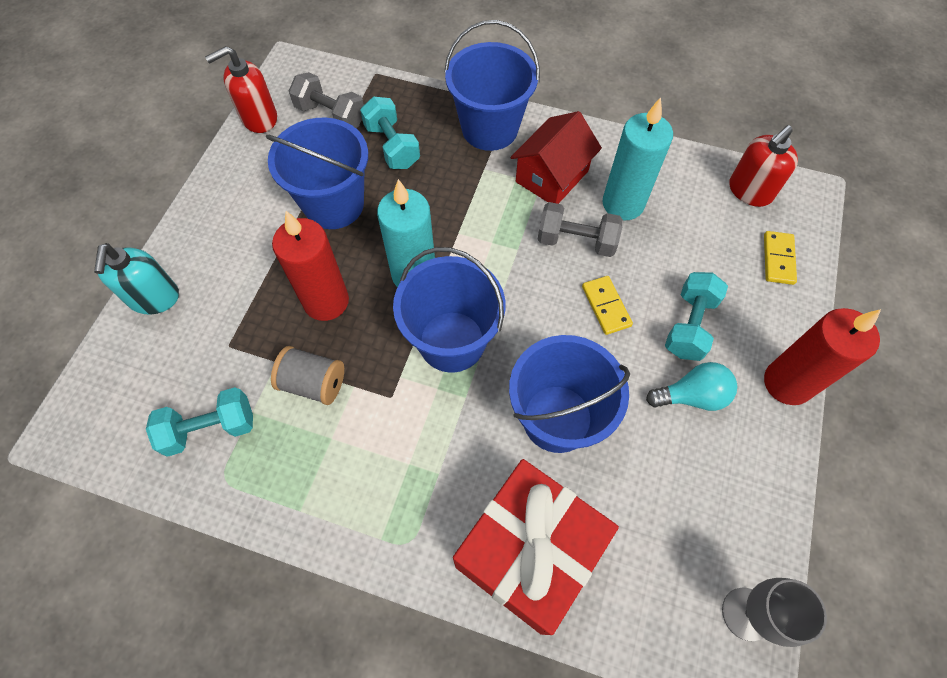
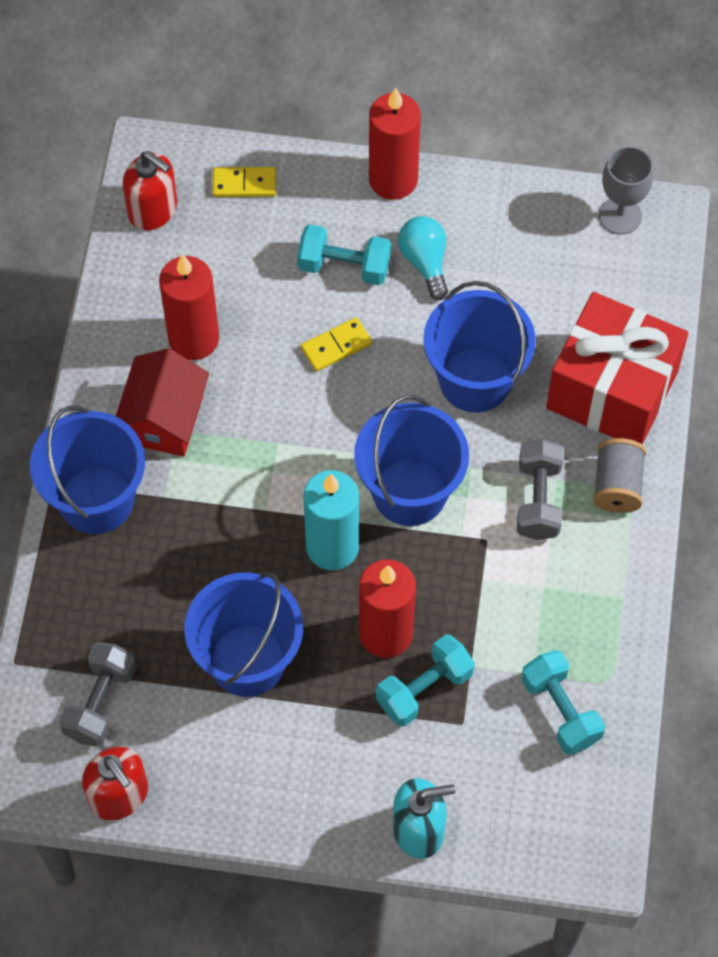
camera: 100 degrees left, 0 degrees up
(313, 383) = (487, 620): grey spool -> grey spool (617, 485)
(392, 146) = (143, 612): turquoise dumbbell -> turquoise dumbbell (424, 689)
(552, 176) = (164, 419): red house -> red house turned 75 degrees clockwise
(576, 241) = (255, 383): grey dumbbell -> grey dumbbell (538, 499)
(623, 204) = (193, 339): turquoise candle -> red candle

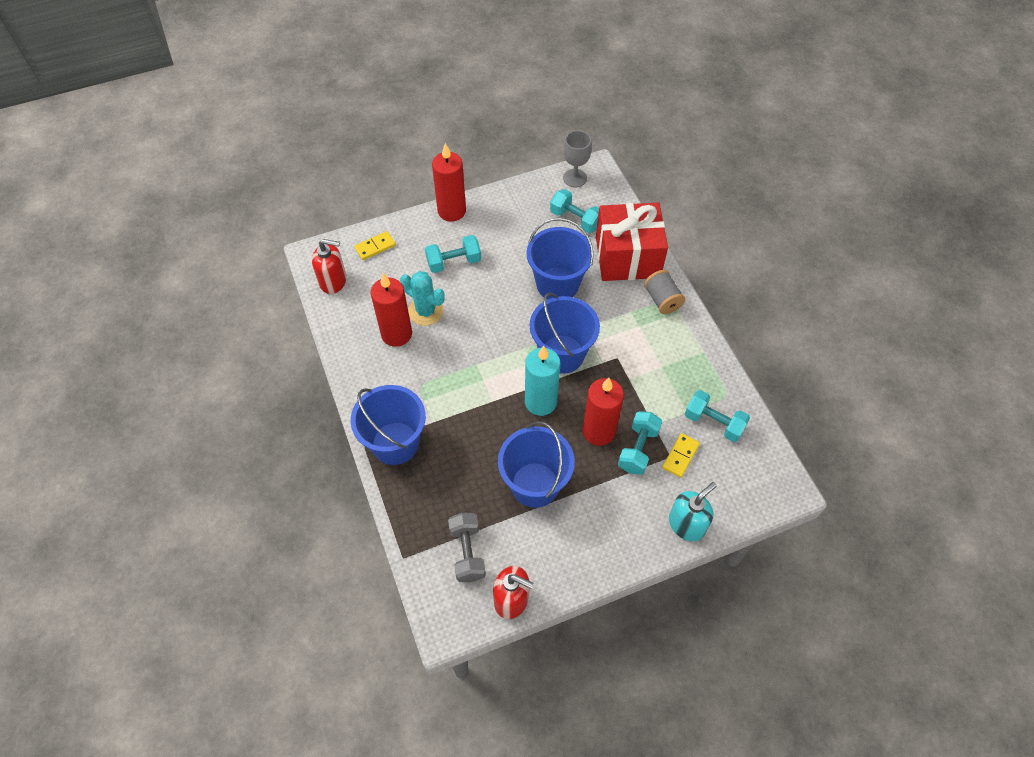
camera: 30 degrees left, 5 degrees down
(164, 419) = (406, 382): red house -> none
(256, 324) = (426, 311): none -> turquoise cactus
(336, 346) = (475, 302): yellow domino -> yellow domino (680, 456)
(425, 262) = (494, 241): turquoise light bulb -> none
(538, 499) = (629, 325): grey dumbbell -> none
(573, 287) = (575, 219): none -> turquoise dumbbell

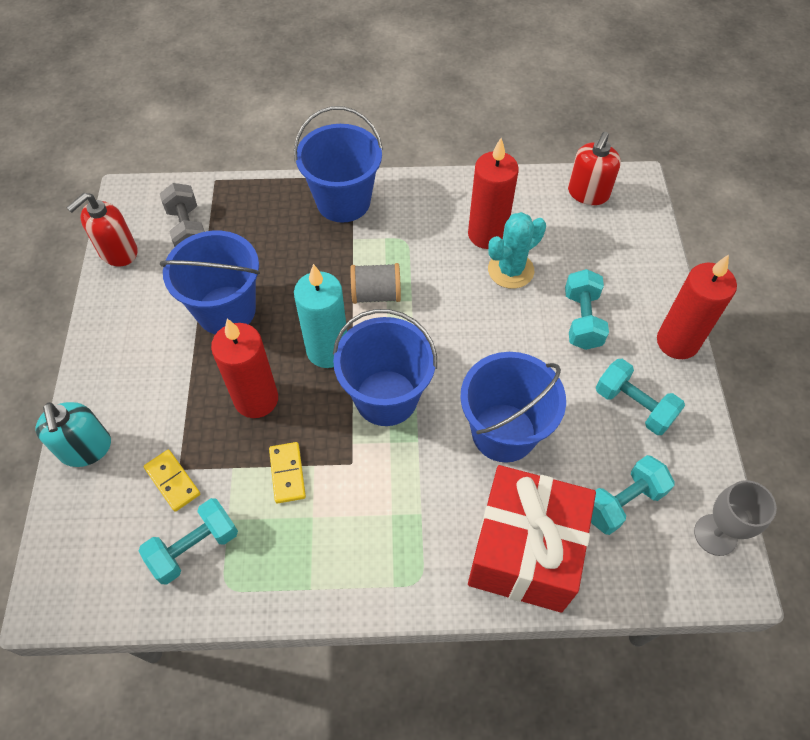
camera: 110 degrees right, 0 degrees up
(375, 247) = (632, 243): yellow domino -> yellow domino (287, 473)
(467, 552) = (188, 230): grey dumbbell -> grey dumbbell turned 60 degrees clockwise
(638, 449) = (209, 434): turquoise dumbbell -> turquoise dumbbell (634, 406)
(662, 300) = (425, 569): grey spool -> grey spool (376, 294)

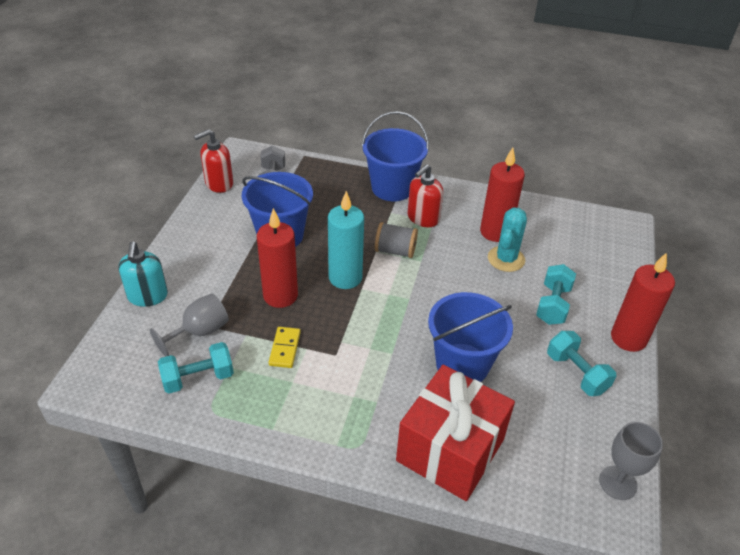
camera: 15 degrees right, 15 degrees down
(172, 481) = (199, 332): yellow domino -> grey goblet
(386, 398) = (378, 318): blue bucket -> none
(510, 270) = (506, 259): turquoise cactus -> turquoise cactus turned 45 degrees counterclockwise
(588, 193) = (586, 223): red soap dispenser -> red soap dispenser (423, 218)
(623, 502) = (544, 438): turquoise dumbbell -> none

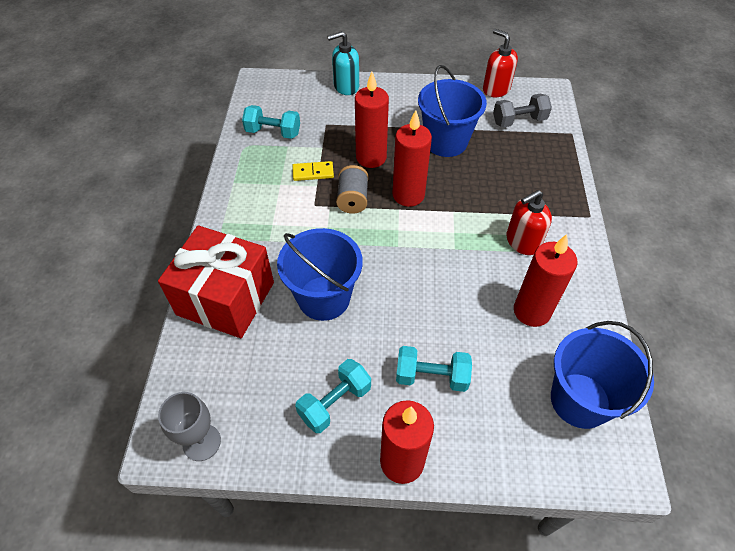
camera: 80 degrees right, 10 degrees up
(198, 378) = (273, 132): turquoise dumbbell -> turquoise dumbbell turned 45 degrees counterclockwise
(199, 332) = (318, 122): grey goblet -> none
(345, 278) = (408, 195): turquoise candle -> red candle
(392, 188) = (559, 209): blue bucket -> blue bucket (580, 400)
(395, 251) = (460, 226): grey spool -> grey spool (352, 199)
(423, 218) = (522, 242): red soap dispenser -> red soap dispenser turned 60 degrees counterclockwise
(506, 259) = (489, 325): turquoise cactus -> none

